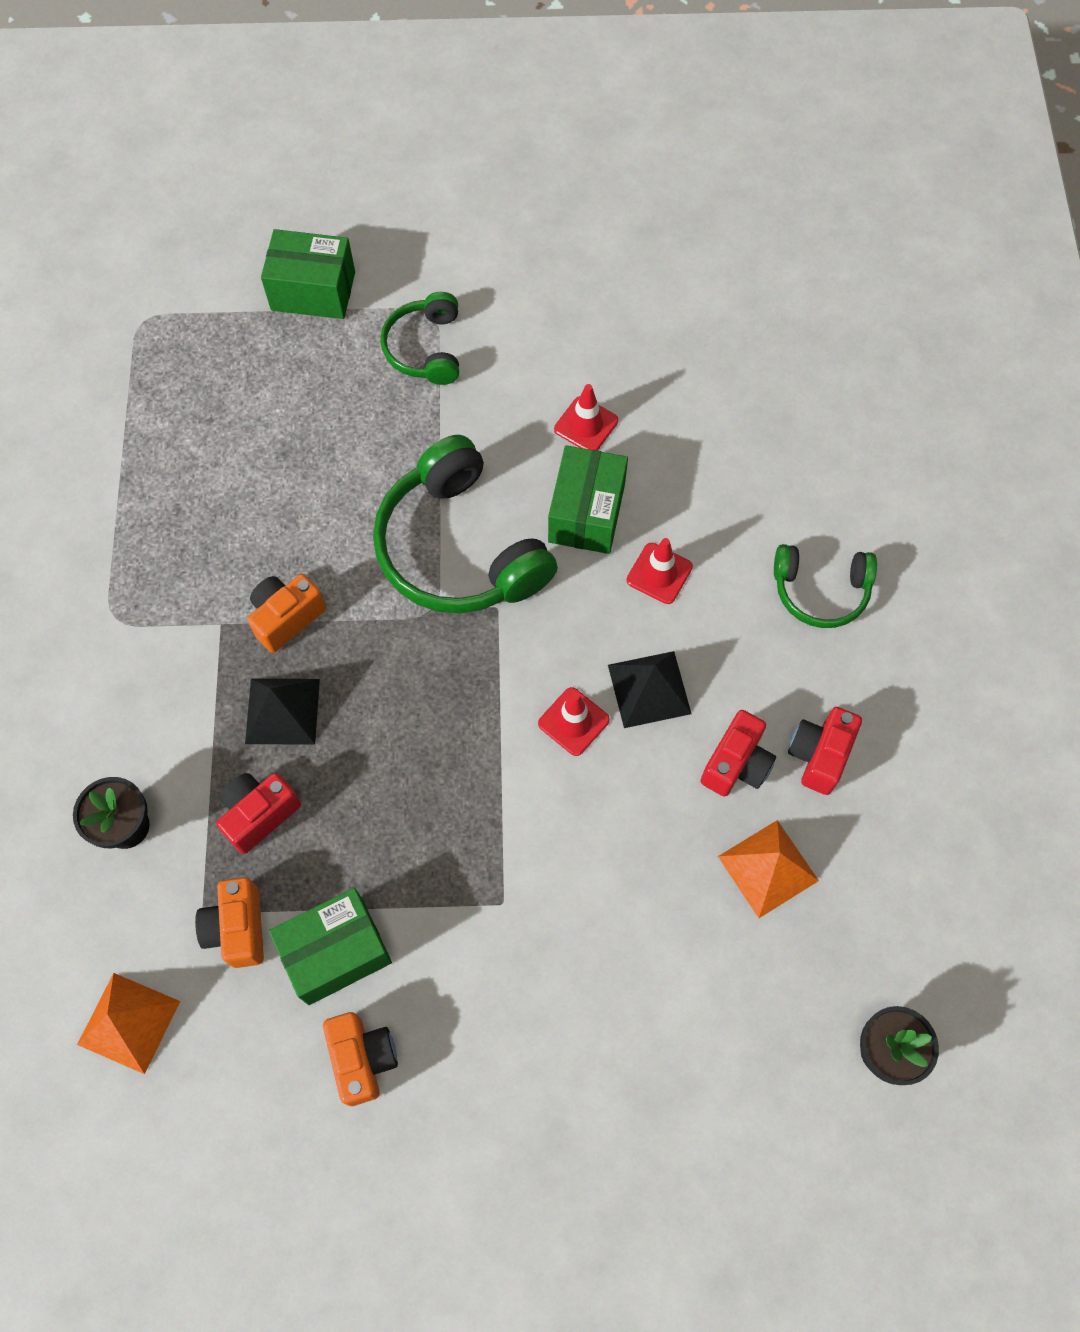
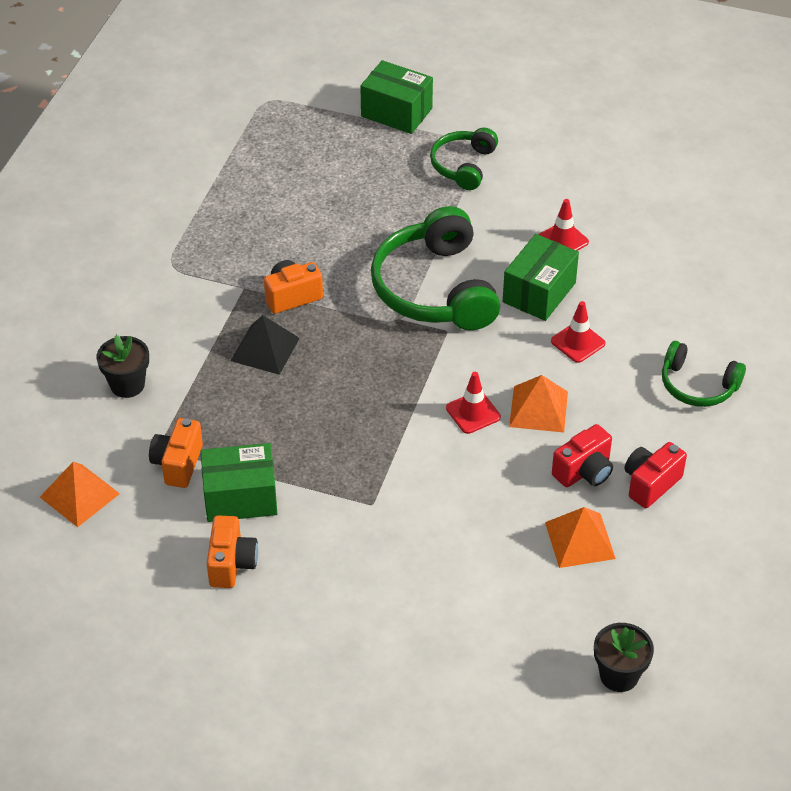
camera: 20 degrees right, 20 degrees down
(259, 814) = (222, 404): red camera -> none
(649, 689) = (538, 409): black pyramid -> orange pyramid

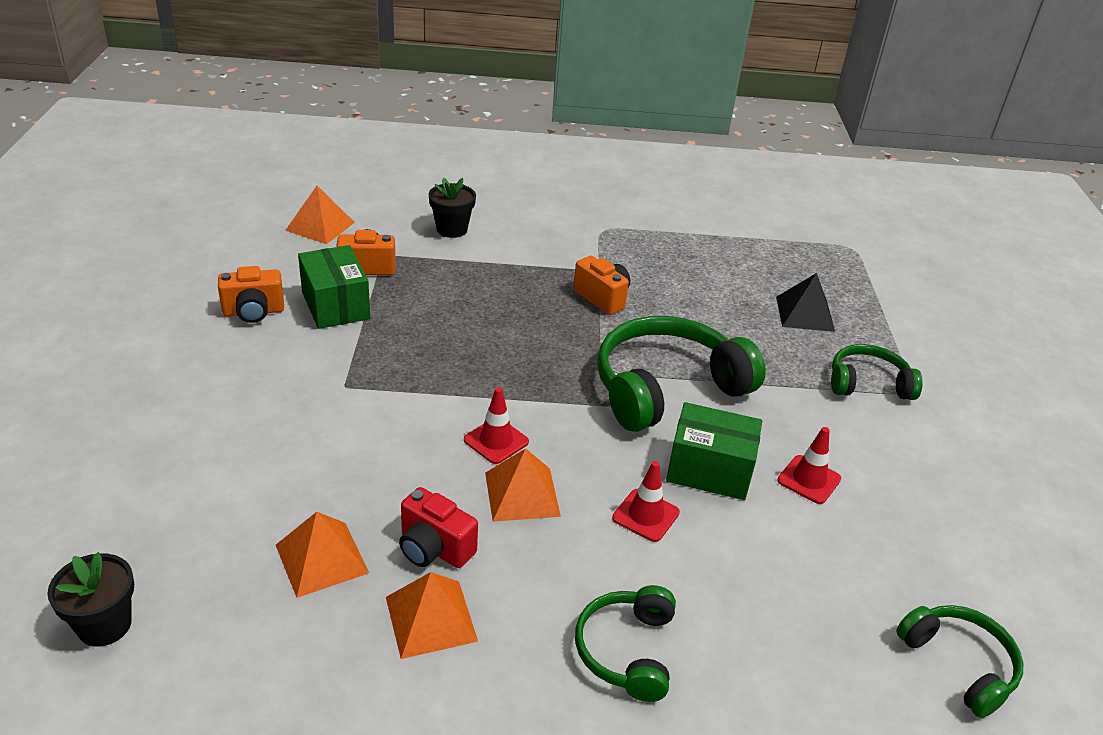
camera: 70 degrees right, 10 degrees down
(265, 349) = (526, 292): black pyramid -> black pyramid (805, 314)
(396, 112) = (907, 326): green box -> none
(650, 484) = (431, 619): red camera -> orange pyramid
(738, 229) = (959, 664): none -> green headphones

